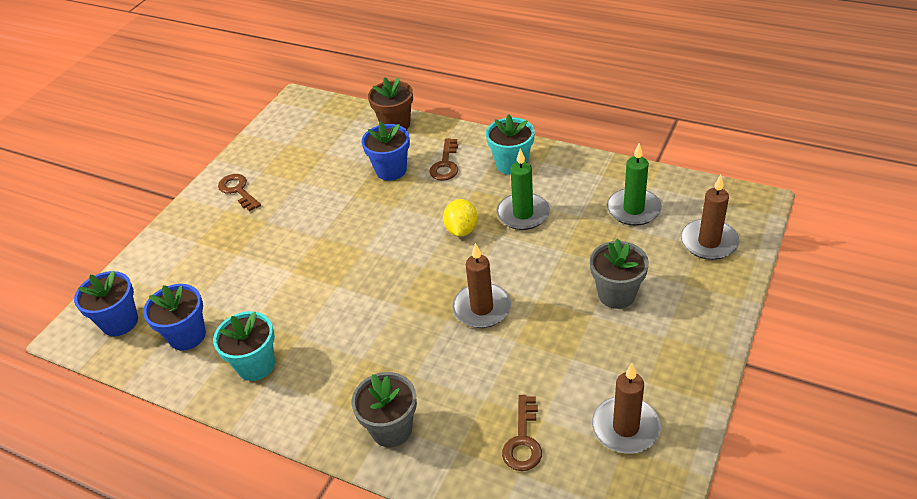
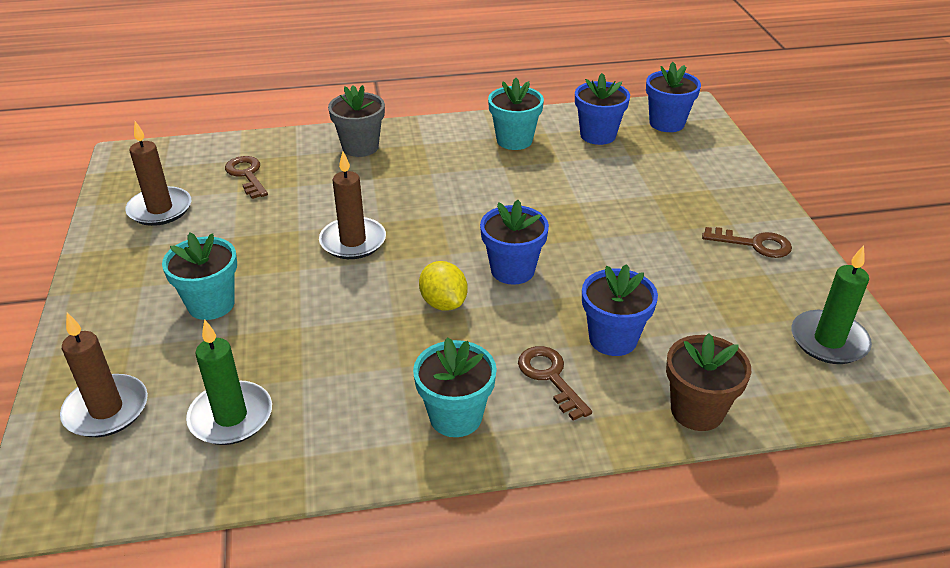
camera: 140 degrees right, 5 degrees down
(397, 235) = (512, 270): none -> blue flower pot
(523, 214) = (382, 351): green candle -> green candle (828, 341)
(616, 294) = (211, 304): grey flower pot -> turquoise flower pot

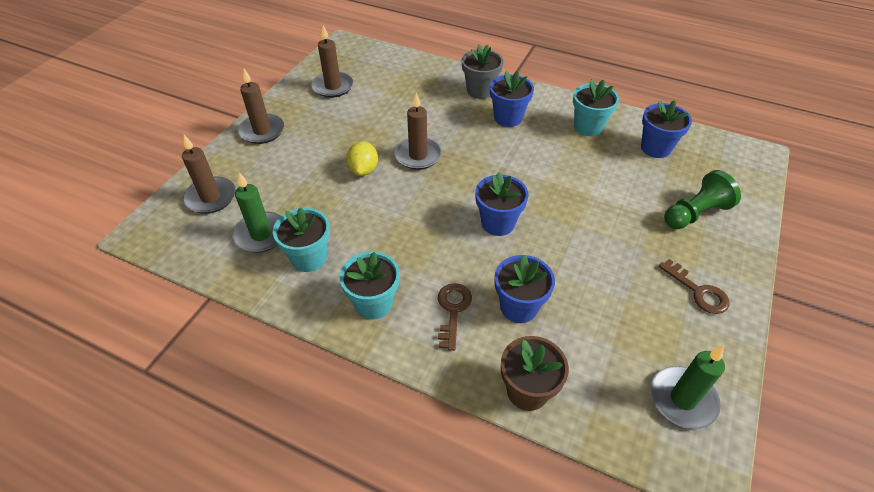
camera: 35 degrees right, 10 degrees up
(105, 299) = (262, 131): none -> brown candle
(211, 304) = (308, 160): turquoise flower pot -> turquoise flower pot (309, 258)
(247, 175) = (397, 83): brown key -> none
(443, 303) = (434, 224): yellow lemon -> yellow lemon (363, 170)
(666, 123) = (722, 160): blue flower pot -> blue flower pot (508, 118)
(688, 179) = (695, 213): none -> green pawn

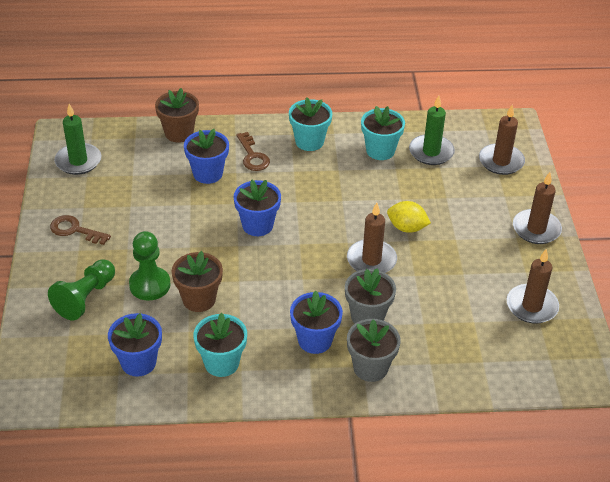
camera: 150 degrees right, 5 degrees down
(363, 170) = (407, 228): yellow lemon -> yellow lemon turned 45 degrees counterclockwise
(456, 119) = (367, 316): none -> grey flower pot
(587, 176) = (199, 299): none -> brown flower pot
(629, 204) = (150, 285): none -> green pawn

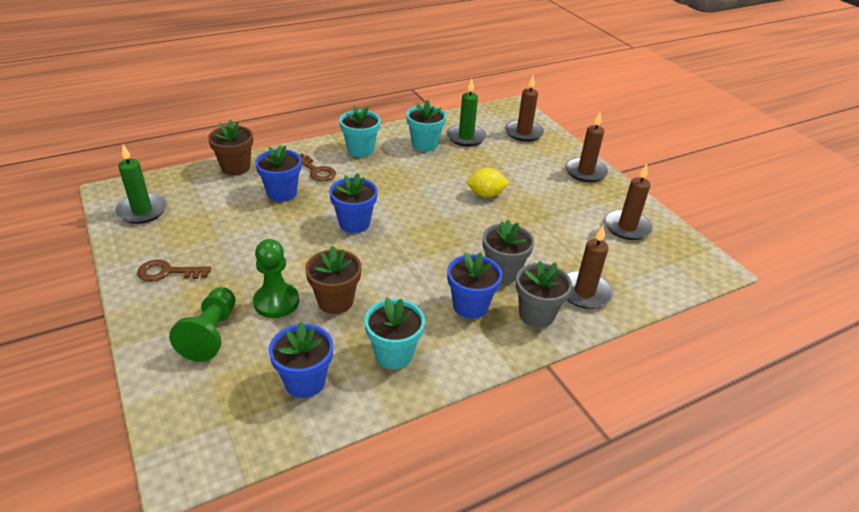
camera: 25 degrees left, 5 degrees down
(371, 260) = (474, 226): brown candle -> brown candle (584, 292)

